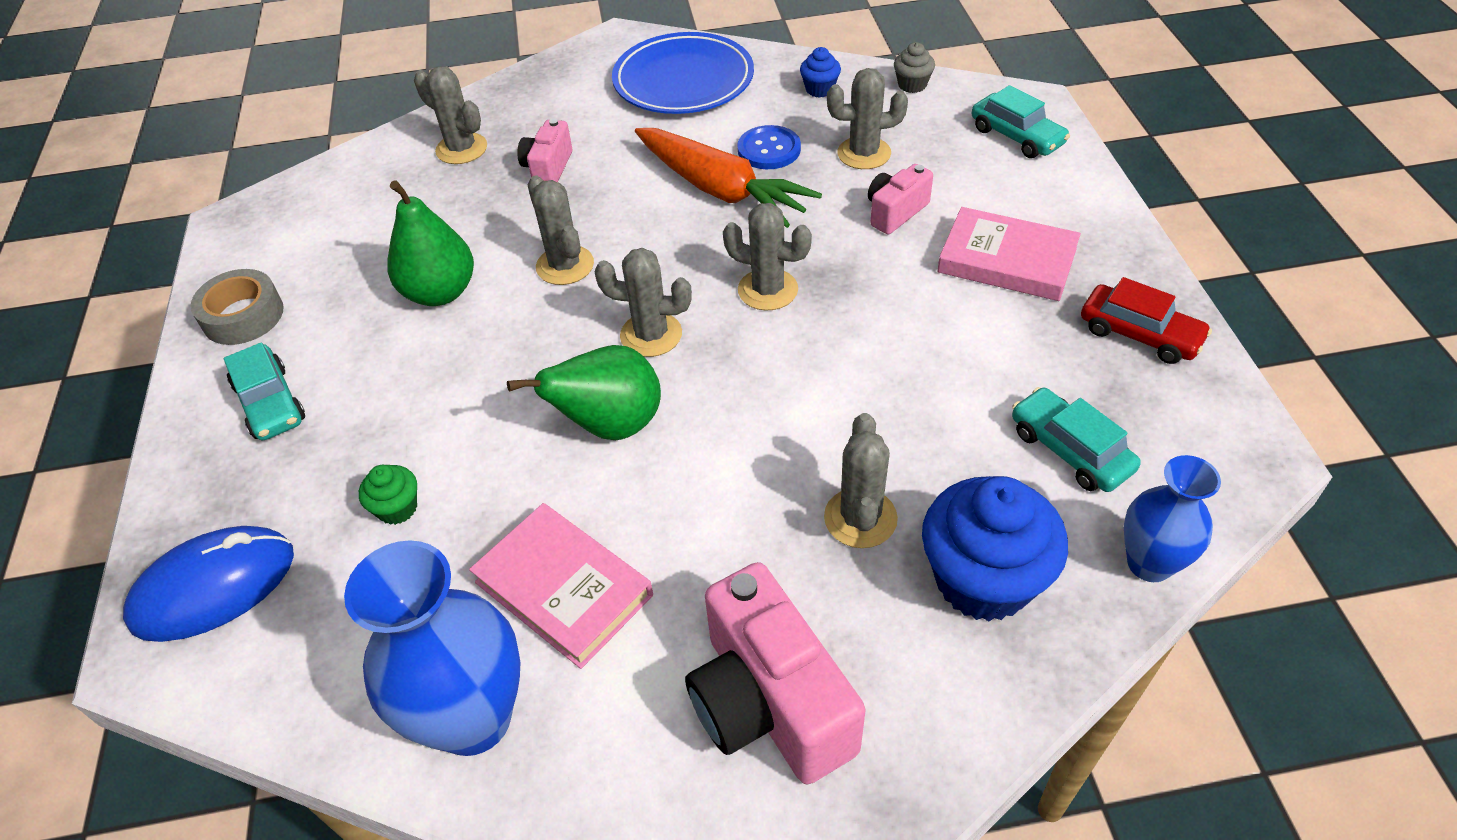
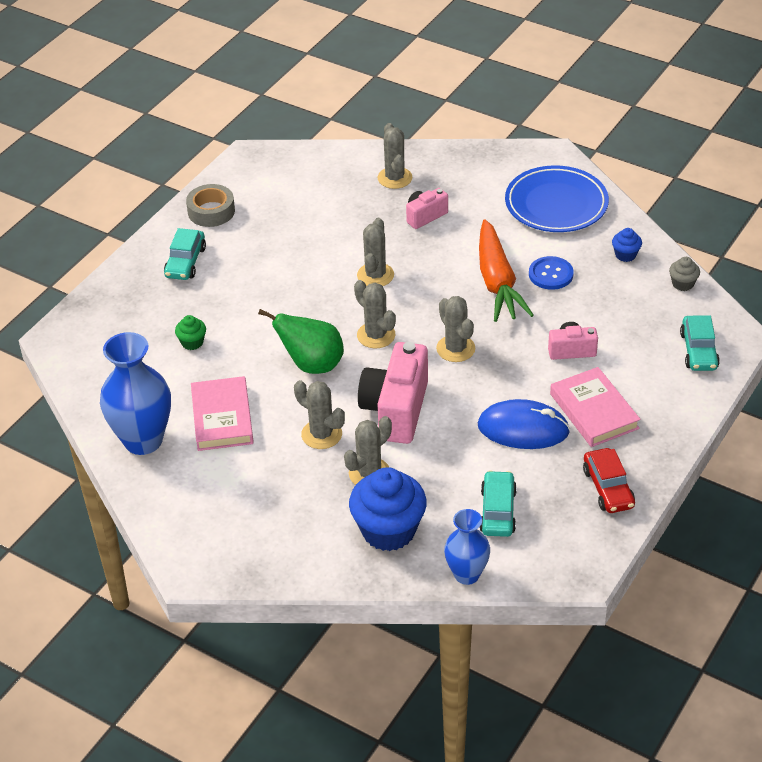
camera: 40 degrees right, 5 degrees down
(214, 587) = (98, 328): blue mouse -> blue mouse (523, 429)
(440, 292) = (305, 253): green pear -> none
(769, 703) = (251, 511): pink camera -> pink camera (396, 410)
(864, 153) = (599, 308): grey cactus -> grey cactus (321, 434)

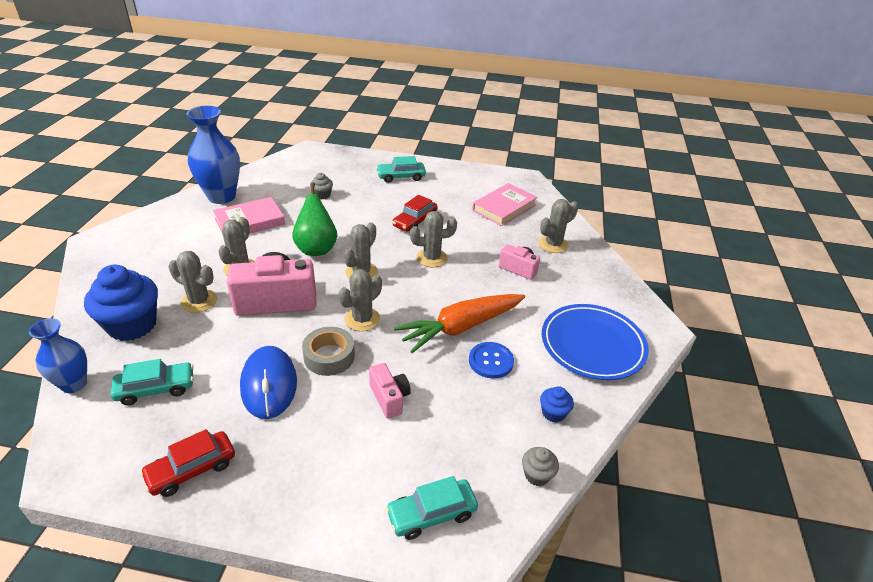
camera: 65 degrees right, 5 degrees down
(192, 342) = (322, 195): green cupcake -> grey cupcake
(211, 211) = (457, 176): grey tape -> grey tape (329, 356)
(296, 272) = (415, 221): none -> red car
(593, 411) = (305, 434): pink book -> pink book (504, 208)

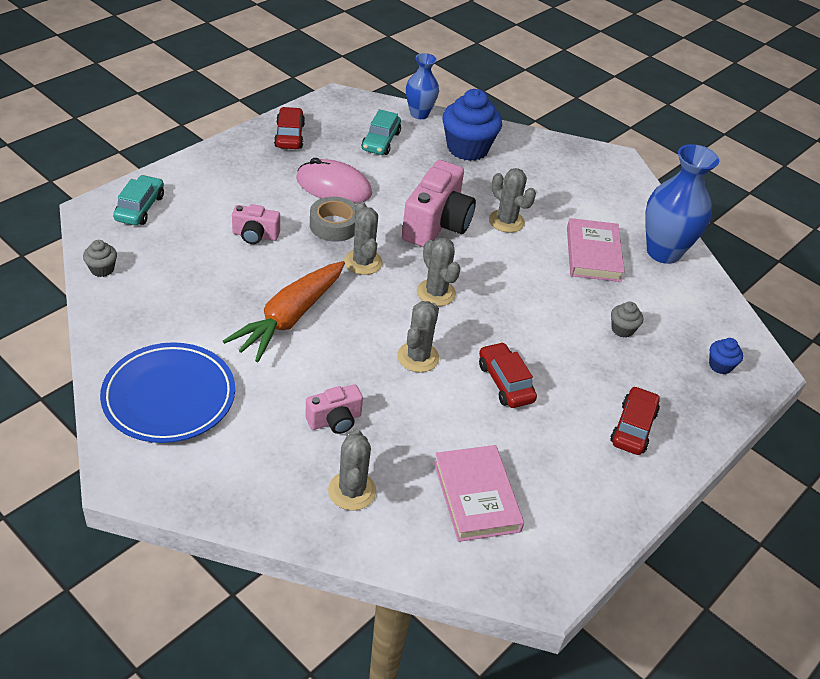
camera: 120 degrees right, 5 degrees up
(199, 301) = (472, 186): grey cactus -> none
(269, 384) = (333, 186): blue mouse -> pink mouse
(316, 248) = (505, 280): green pear -> none
(401, 177) = (633, 428): turquoise car -> red car
(461, 327) = (290, 318): orange carrot -> orange carrot turned 150 degrees counterclockwise
(491, 361) = (229, 312): blue button -> none
(553, 413) = (136, 314): blue cupcake -> blue cupcake (720, 366)

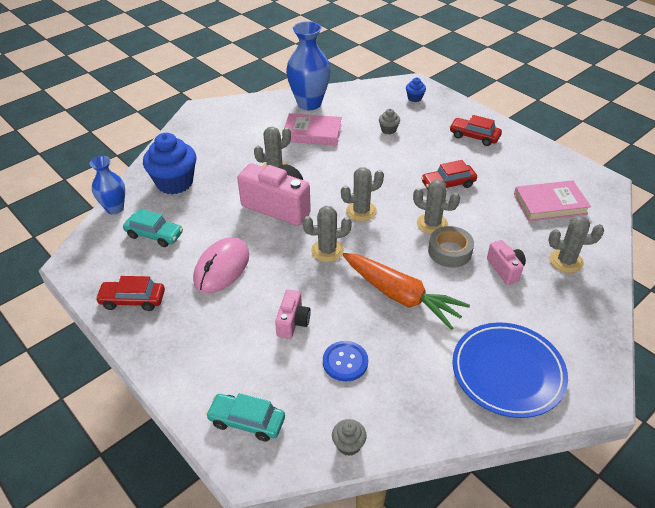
camera: 80 degrees left, 0 degrees up
(199, 270) = (345, 362): none -> blue button
(334, 225) = (278, 268): grey tape -> grey tape (449, 251)

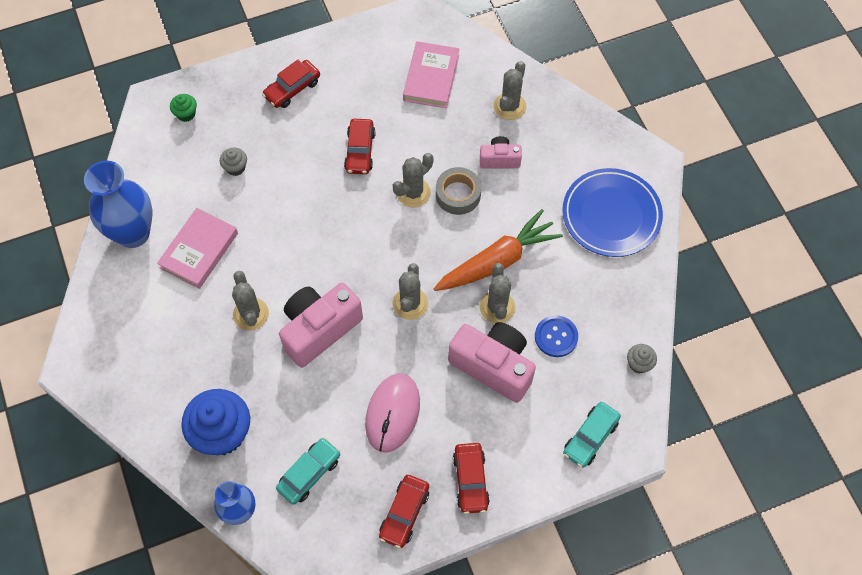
camera: 70 degrees left, 20 degrees up
(174, 336) = (470, 480): none -> red car
(222, 268) = (392, 413): pink mouse -> pink mouse turned 60 degrees clockwise
(293, 322) = (493, 366): pink camera -> pink camera, size x1.90
(361, 211) = (365, 250): grey cactus -> grey cactus (497, 307)
(414, 98) = (186, 114): blue cupcake -> green cupcake

